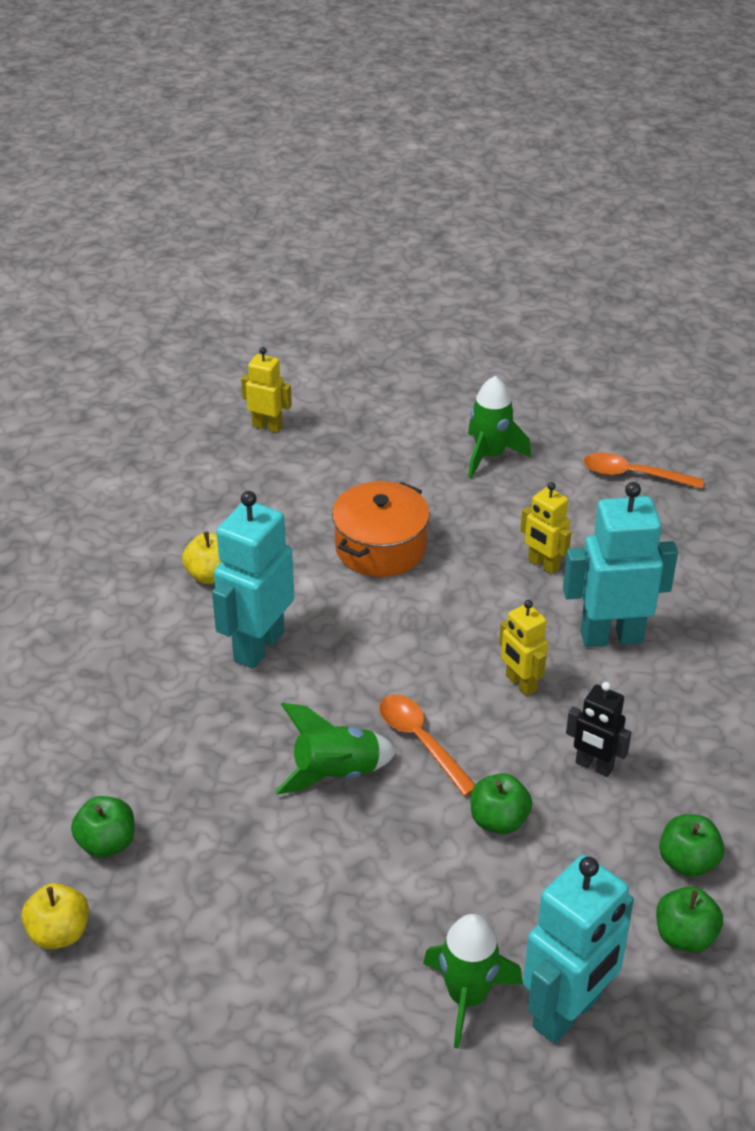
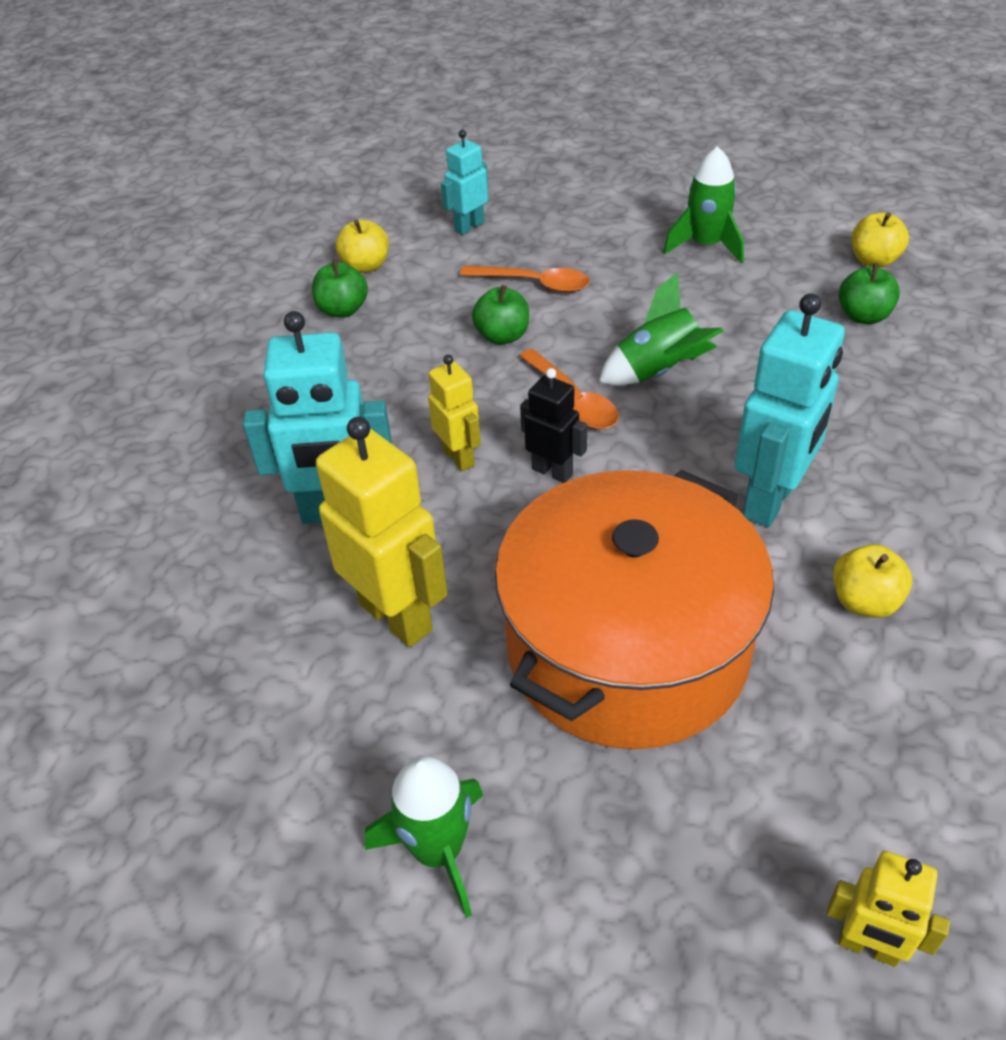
camera: 175 degrees left, 5 degrees up
(380, 547) = (627, 647): orange pot -> orange pot, size x1.80
(467, 997) = (542, 232): green rocket -> green rocket (706, 245)
(543, 565) = (396, 616): yellow robot -> yellow robot, size x1.79
(567, 1013) = (469, 226): turquoise robot -> turquoise robot, size x0.56
(594, 766) = (401, 379): black robot -> black robot (552, 471)
(633, 475) = (204, 795): orange spoon -> orange spoon (534, 283)
(684, 936) = (366, 266): green apple -> yellow apple

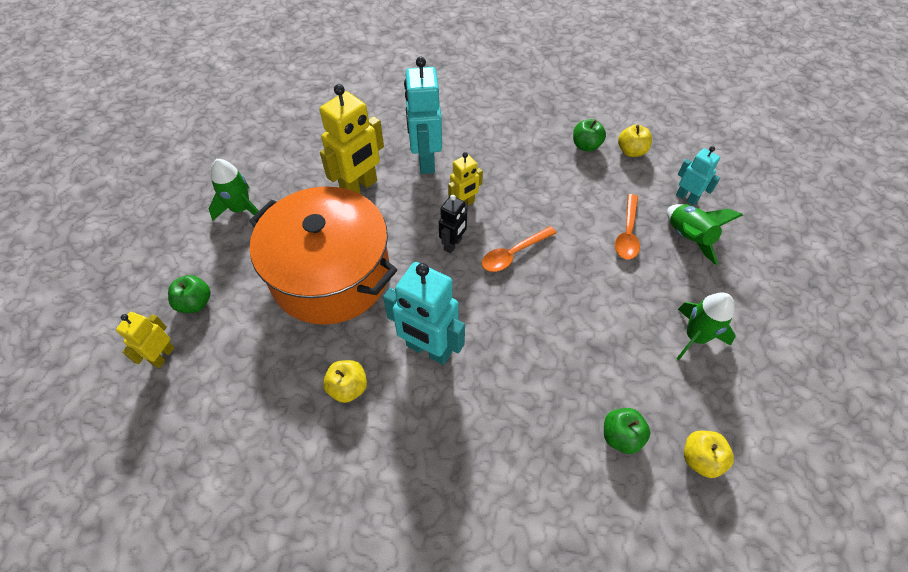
camera: 85 degrees right, 10 degrees up
(502, 336) = (570, 219): green apple -> green apple (195, 303)
(658, 371) = (543, 298): green rocket -> green rocket (688, 238)

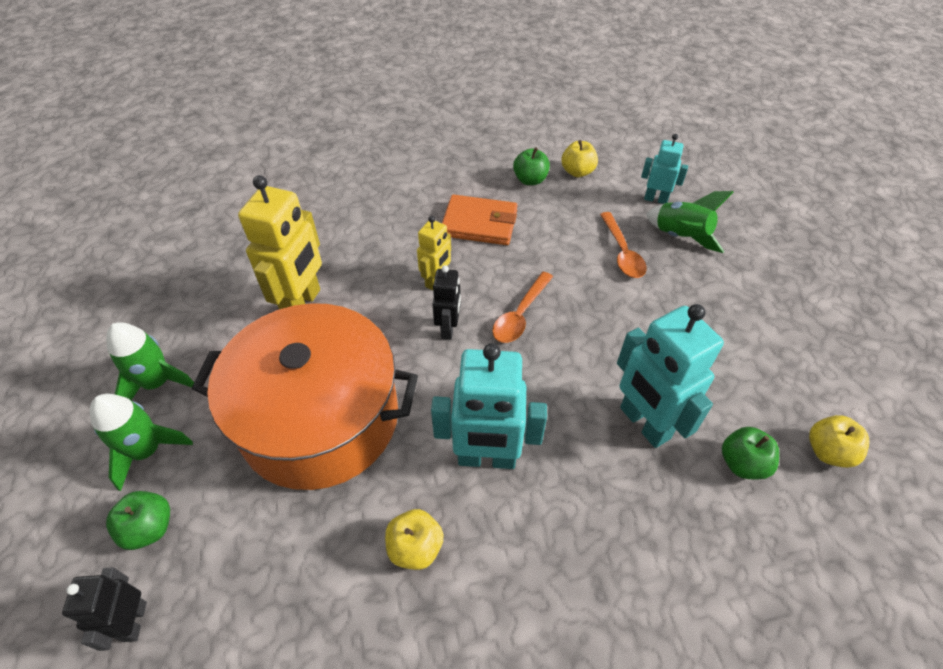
camera: 25 degrees left, 5 degrees down
(163, 356) = (134, 621): yellow robot -> black robot
(425, 161) = (366, 249): turquoise robot -> turquoise robot (644, 423)
(523, 169) = (479, 223): none -> orange wallet
(695, 337) = (746, 330): green rocket -> green rocket (147, 451)

